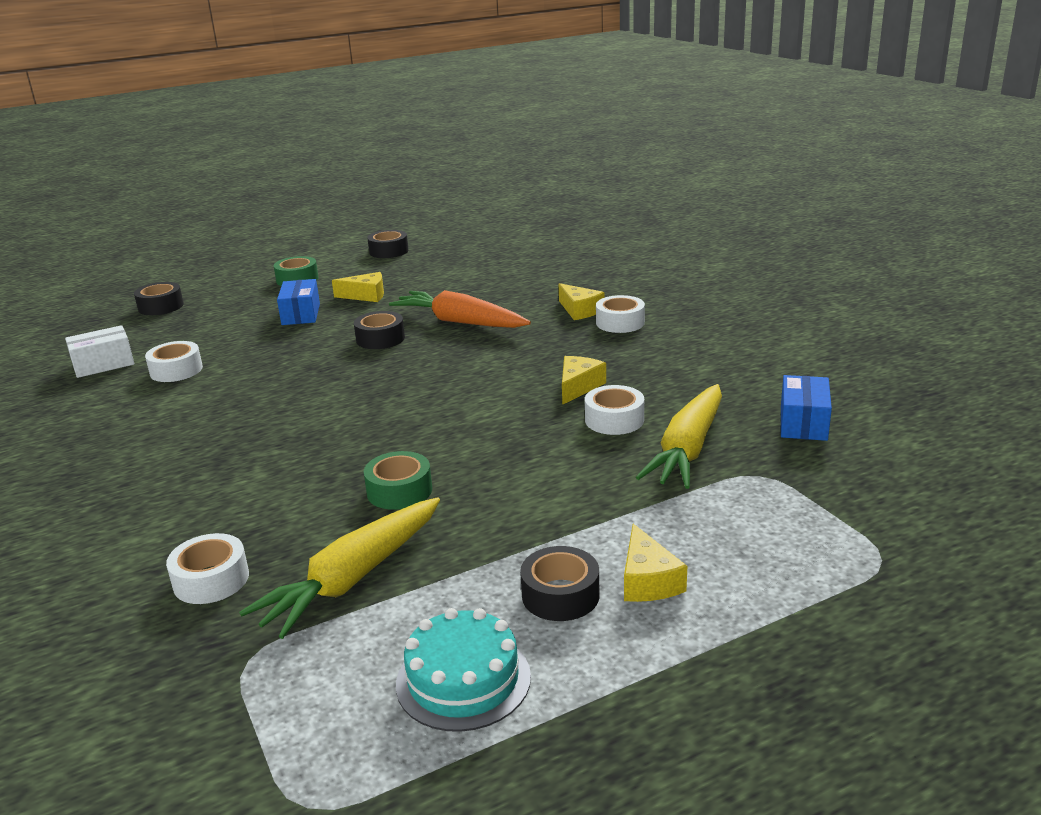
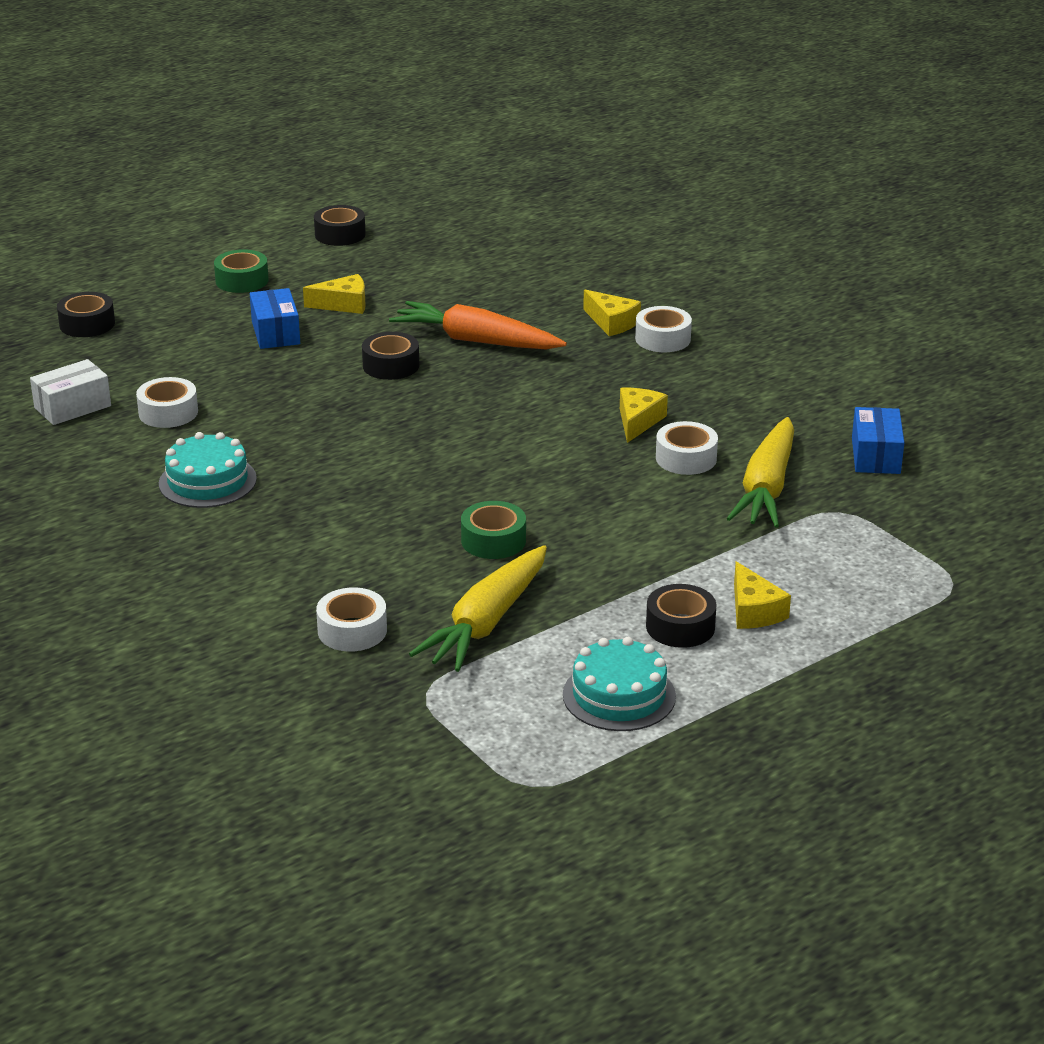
camera: 10 degrees left, 5 degrees up
(169, 426) = (207, 481): none -> turquoise cake

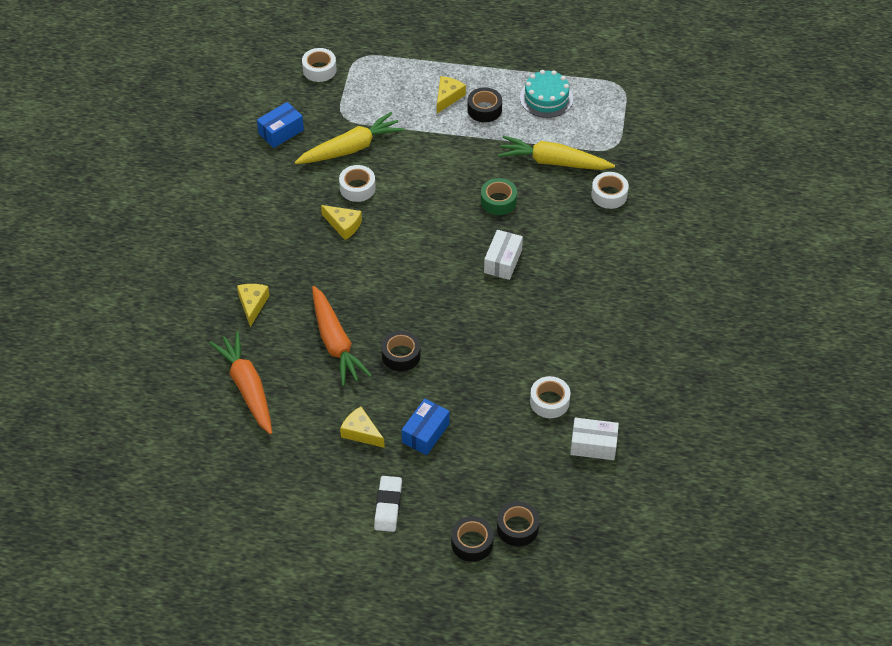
camera: 135 degrees left, 20 degrees up
(207, 481) = (580, 331): turquoise cake -> none
(242, 280) = (388, 506): green tape -> white eraser
(340, 234) = (278, 514): black tape -> black tape (472, 543)
(396, 490) = (503, 261): none -> white box
(486, 623) = (553, 162): yellow carrot -> yellow carrot turned 150 degrees counterclockwise
(507, 277) = (247, 387): none -> orange carrot
(638, 421) = (343, 225): yellow cheese -> yellow cheese turned 120 degrees counterclockwise
(663, 339) = (248, 273): white tape -> white tape (319, 69)

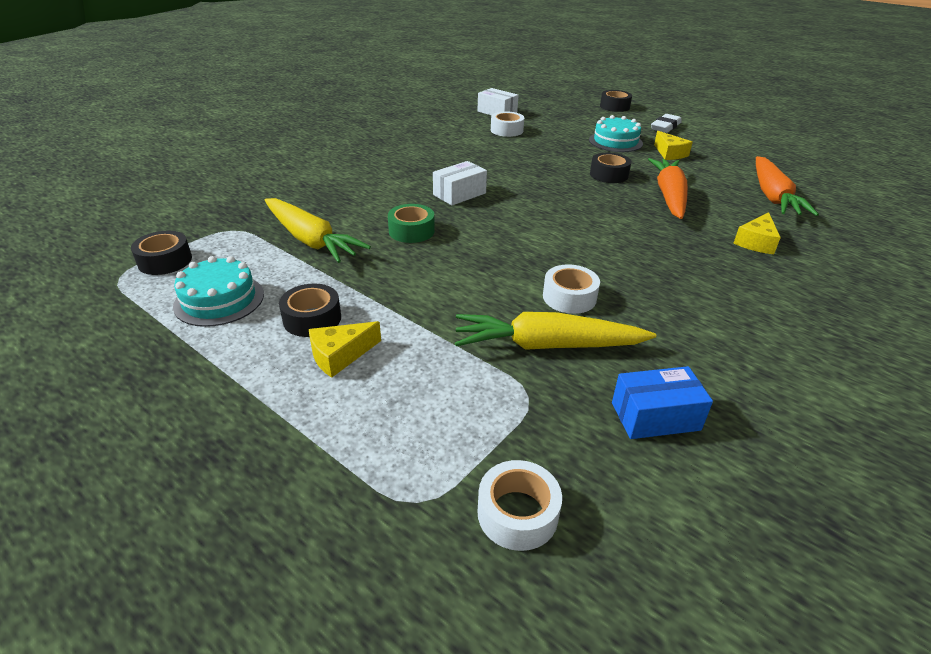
camera: 150 degrees left, 15 degrees down
(343, 225) = (611, 269): yellow cheese -> none
(425, 433) = (615, 142): blue box -> turquoise cake
(517, 528) = (580, 104): black tape -> black tape (165, 261)
(609, 195) = (299, 201): white tape -> none

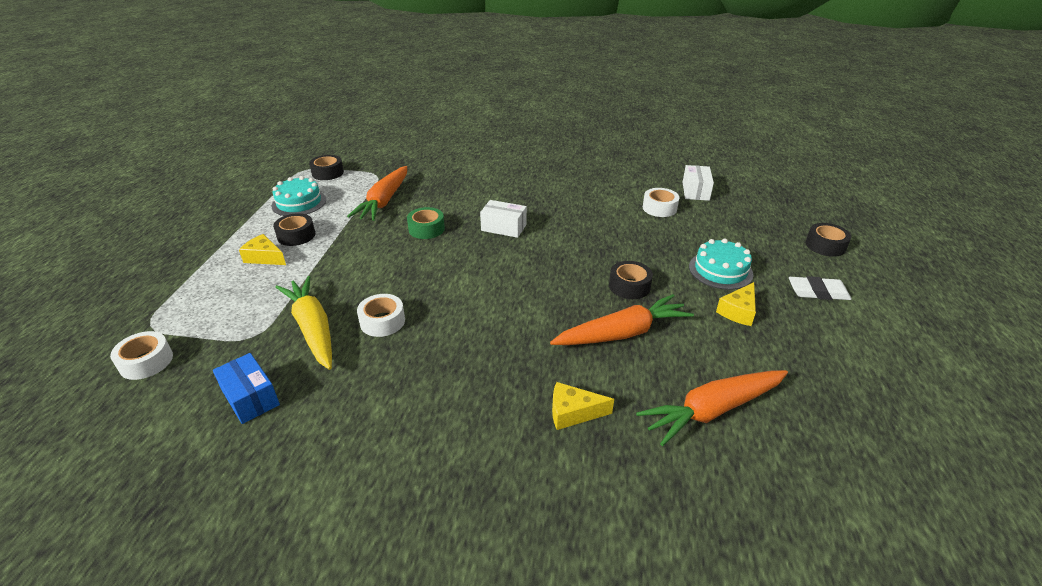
camera: 60 degrees right, 0 degrees up
(311, 240) = (384, 201): yellow carrot -> orange carrot

